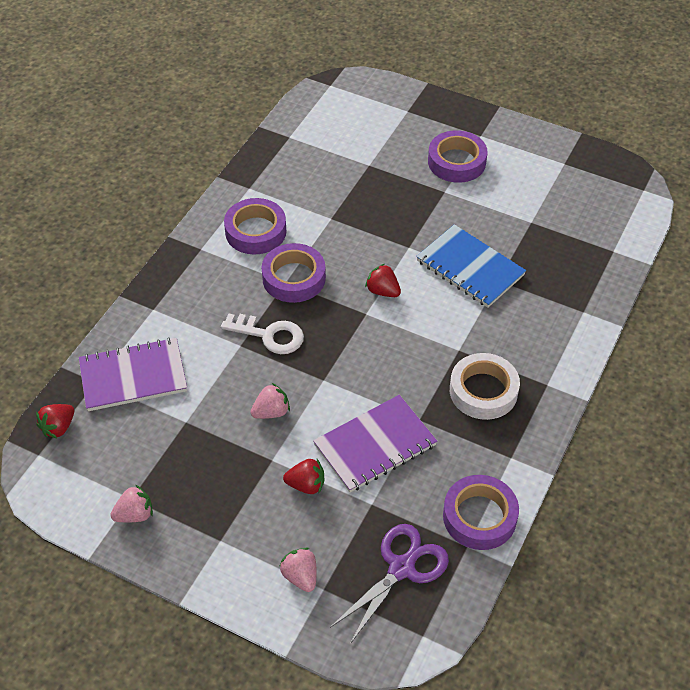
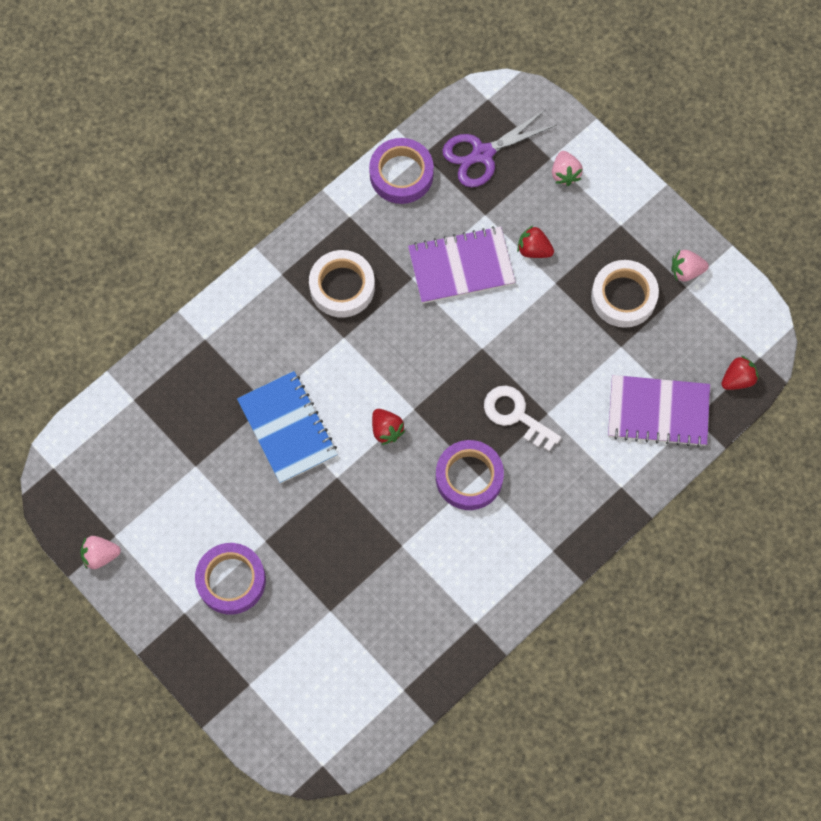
camera: 160 degrees left, 20 degrees up
(196, 468) = (623, 296): none -> white tape
(255, 231) = (488, 554): purple tape -> none
(271, 412) = (541, 330): pink strawberry -> pink strawberry (100, 555)

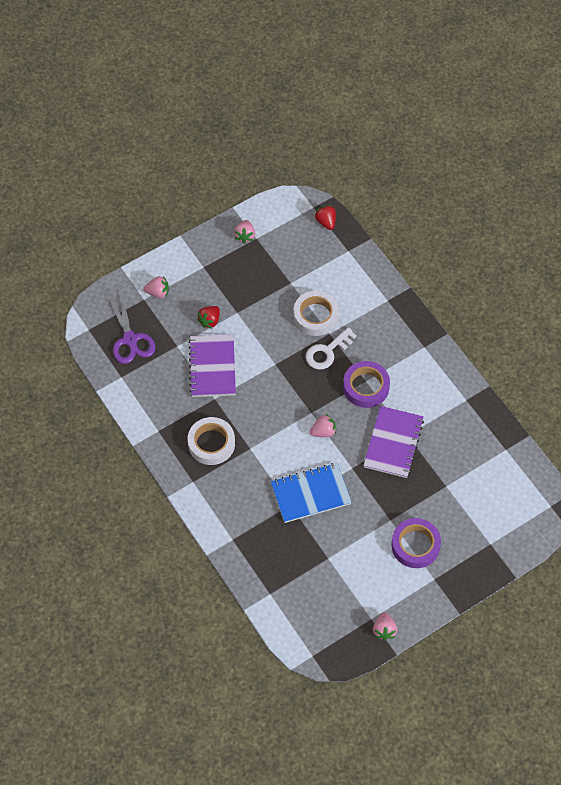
camera: 80 degrees left, 10 degrees down
(386, 430) = (323, 431): red strawberry -> pink strawberry
(401, 174) = (133, 393): purple tape -> none
(623, 296) = (255, 274): white tape -> white tape (315, 316)
(658, 412) = (340, 270): purple notebook -> purple notebook (393, 443)

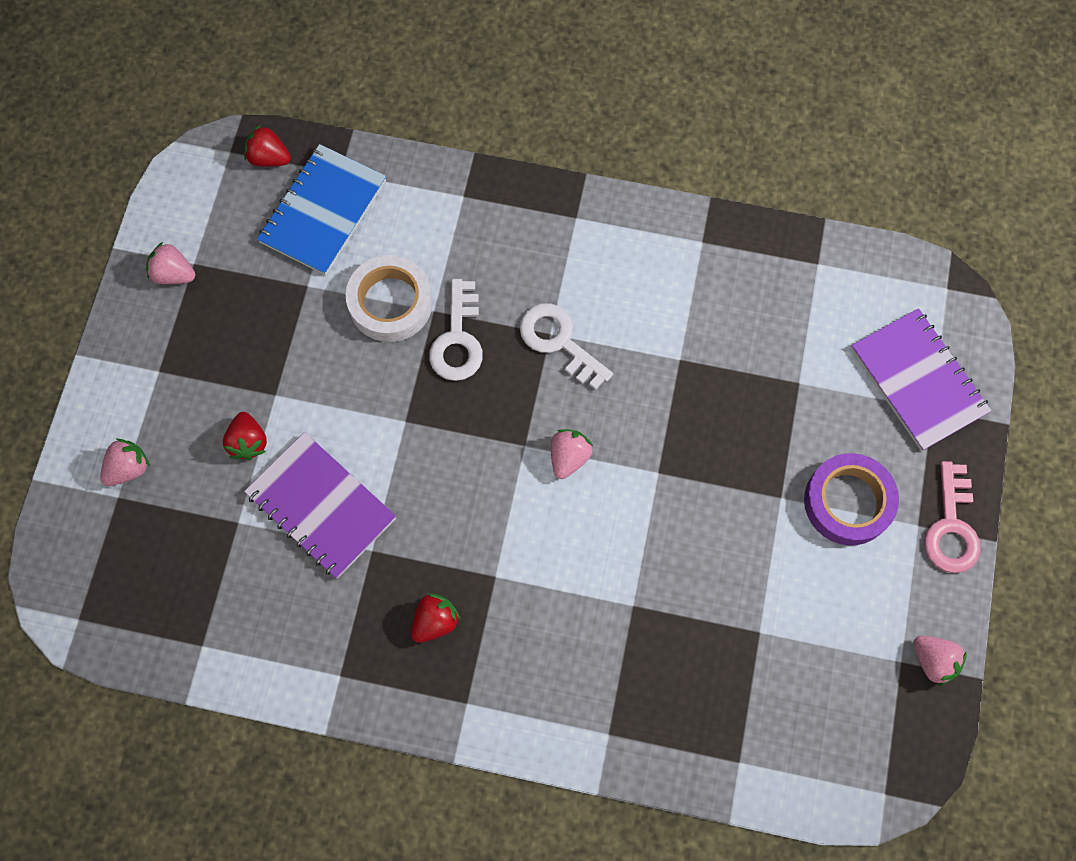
camera: 45 degrees left, 10 degrees up
(130, 339) = (158, 576): purple scissors -> none
(211, 443) = (435, 621): white tape -> red strawberry
(245, 236) = (174, 274): pink strawberry -> pink strawberry turned 150 degrees clockwise
(310, 494) = (643, 562): blue notebook -> blue notebook (323, 211)
(366, 387) = (559, 342): purple tape -> white key
(393, 443) = (674, 386): purple notebook -> purple notebook (918, 381)
(447, 592) = (951, 527): none -> pink key

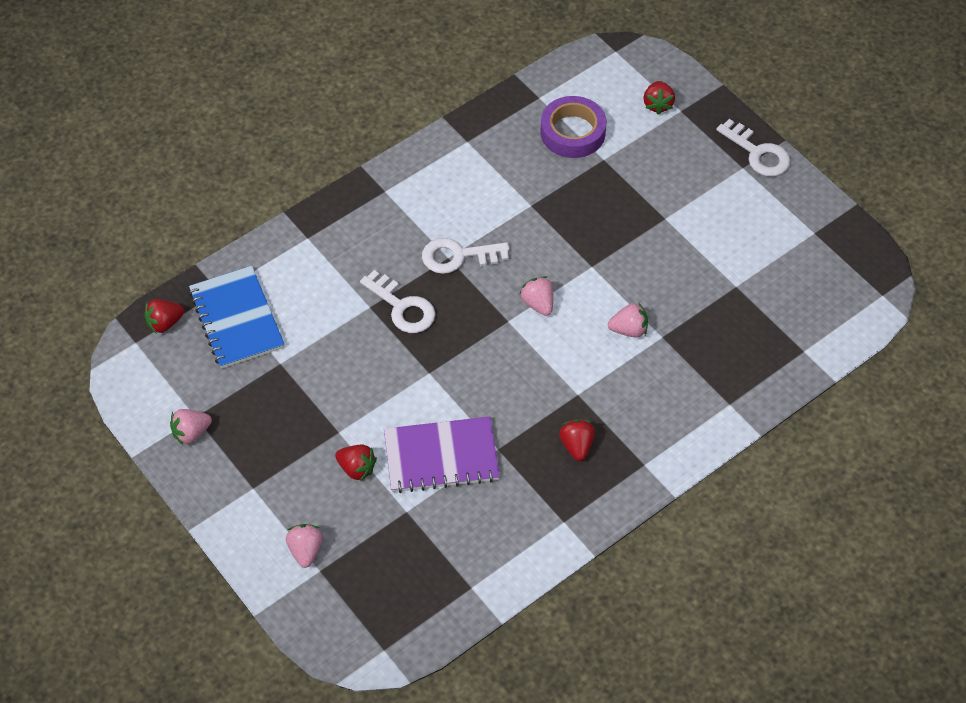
camera: 50 degrees left, 15 degrees down
(390, 303) = (340, 326): white tape -> none
(848, 502) = (698, 189): purple tape -> purple tape (572, 132)
(918, 381) = (657, 104): purple notebook -> red strawberry
(933, 661) = (827, 218): pink strawberry -> pink strawberry (629, 330)
(951, 527) = (758, 153): pink key -> white key

